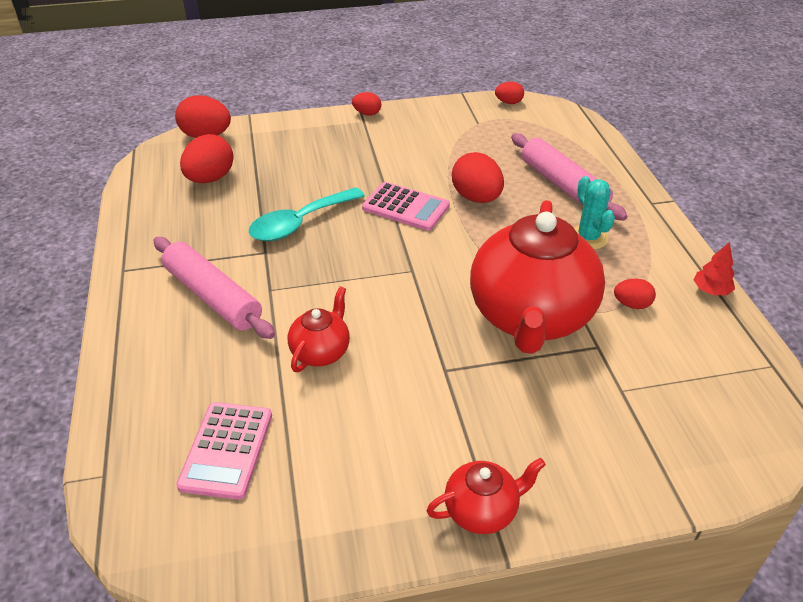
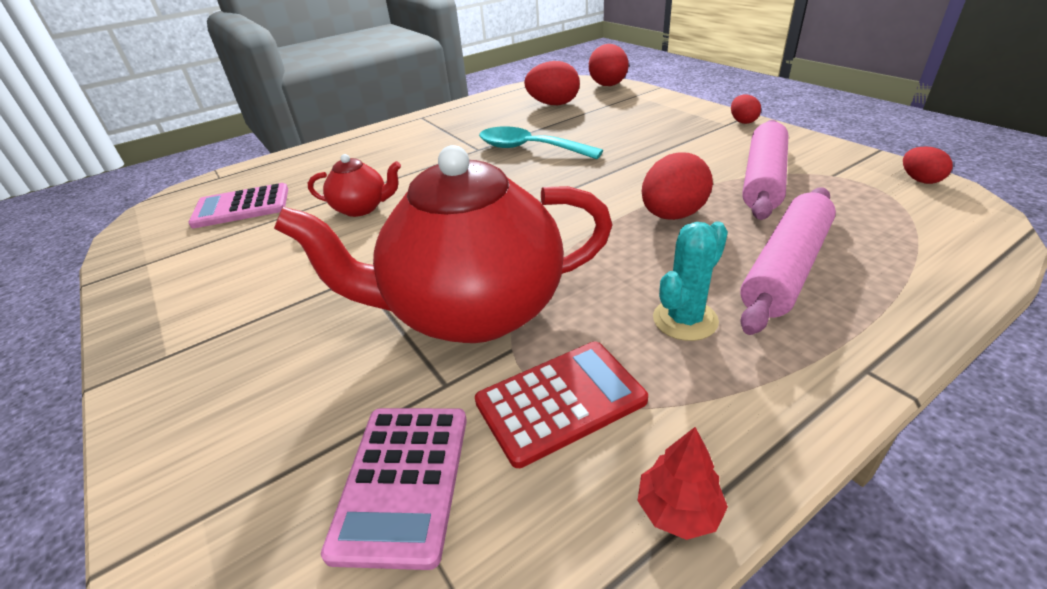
camera: 70 degrees right, 5 degrees down
(213, 296) = (409, 150): pink rolling pin -> pink rolling pin (763, 180)
(406, 207) = (606, 183): pink calculator -> pink calculator (403, 481)
(482, 510) = (157, 353): red teapot -> none
(631, 304) = (560, 401): red egg -> red calculator

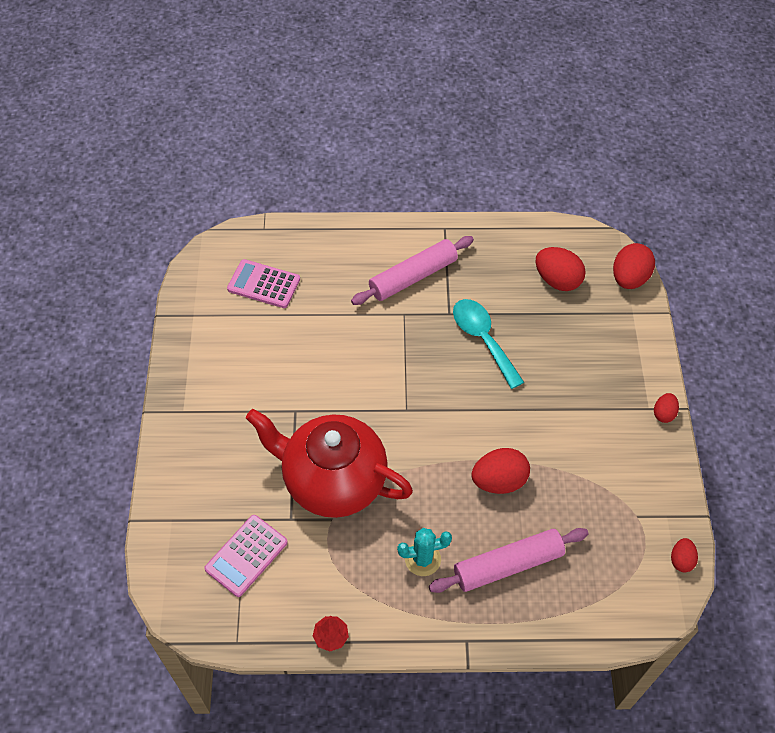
camera: 30 degrees right, 20 degrees up
(362, 208) = (332, 339): red teapot -> none
(560, 401) = (329, 562): red calculator -> none
(763, 180) = (590, 488): pink rolling pin -> pink rolling pin (413, 277)

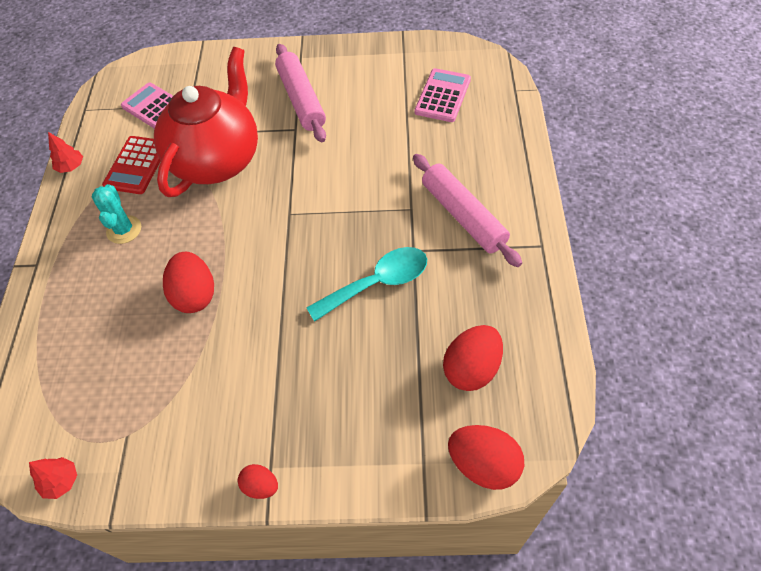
camera: 95 degrees right, 0 degrees up
(334, 562) = (136, 165): none -> red calculator
(507, 565) = (100, 300): pink rolling pin -> pink rolling pin (301, 99)
(681, 560) = (61, 481): red egg -> red tree

